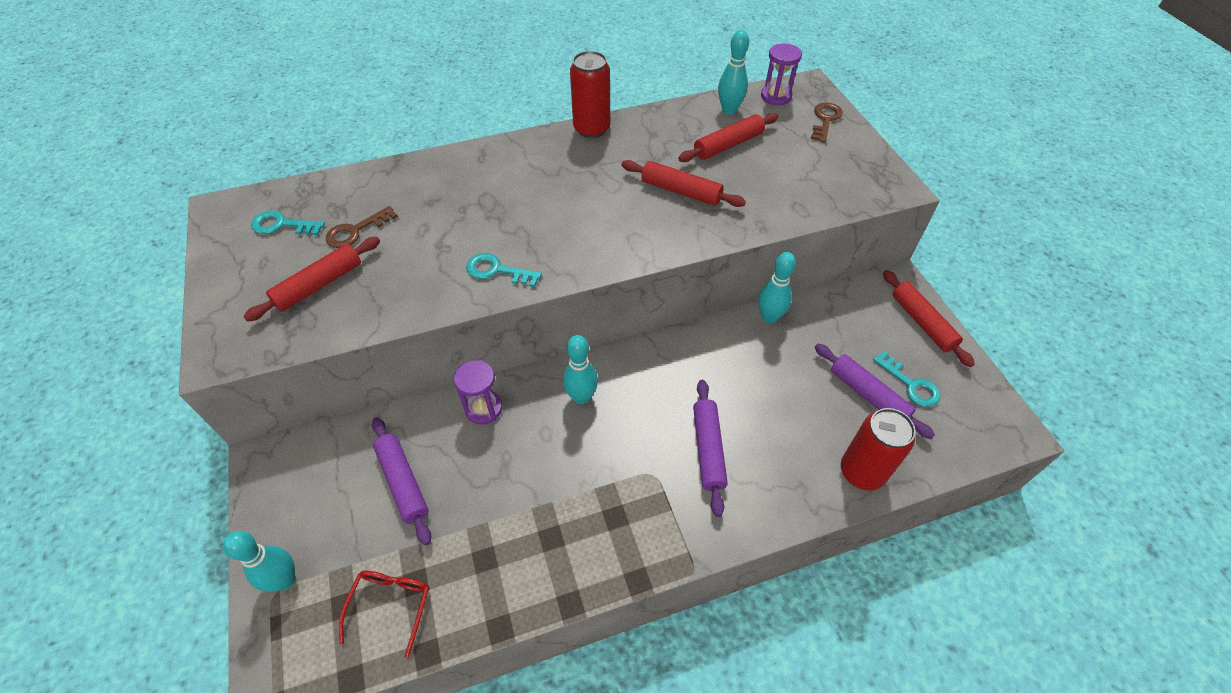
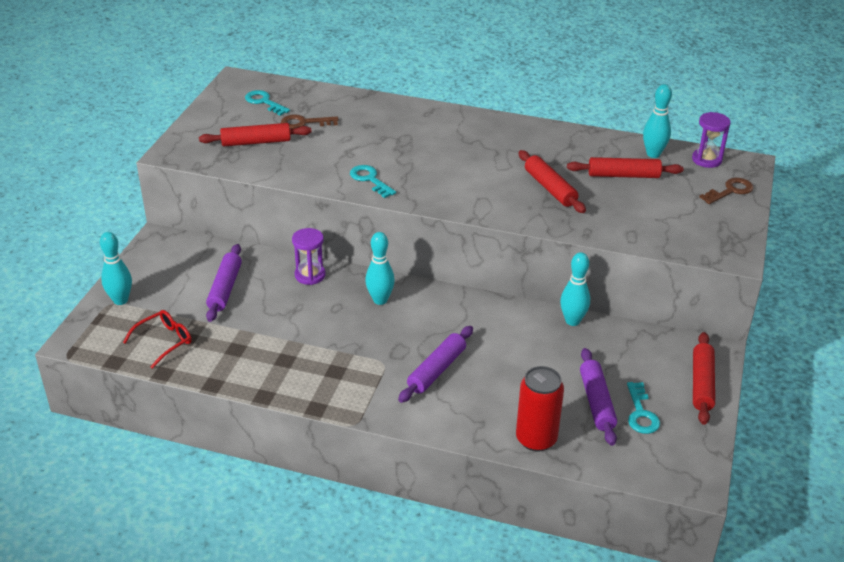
camera: 35 degrees right, 15 degrees down
(591, 129) = (527, 125): red can -> none

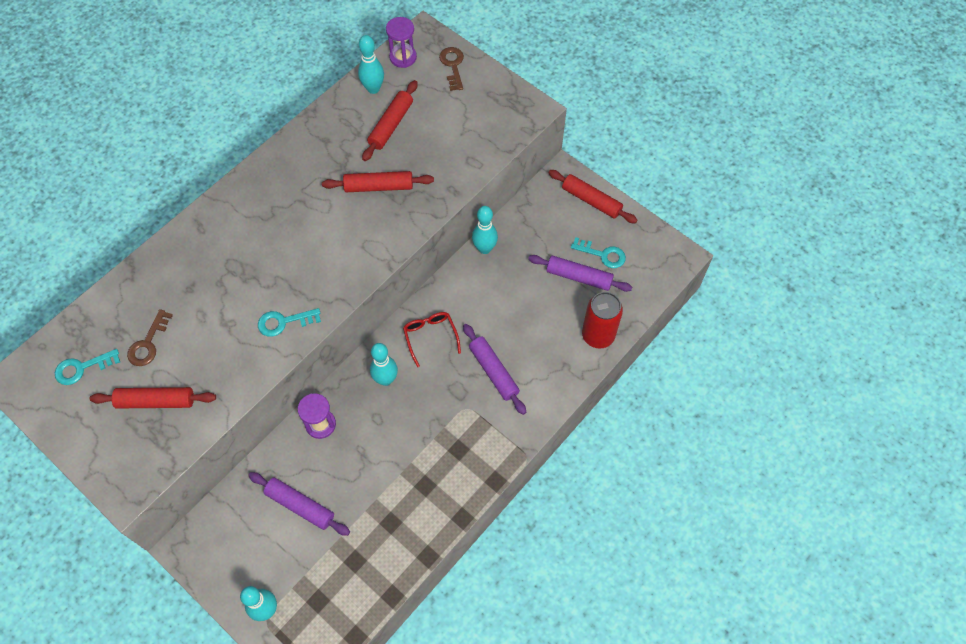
camera: 65 degrees left, 25 degrees up
(164, 341) = (349, 583): red glasses -> red glasses (430, 337)
(256, 142) = (156, 401): red rolling pin -> red rolling pin turned 75 degrees clockwise

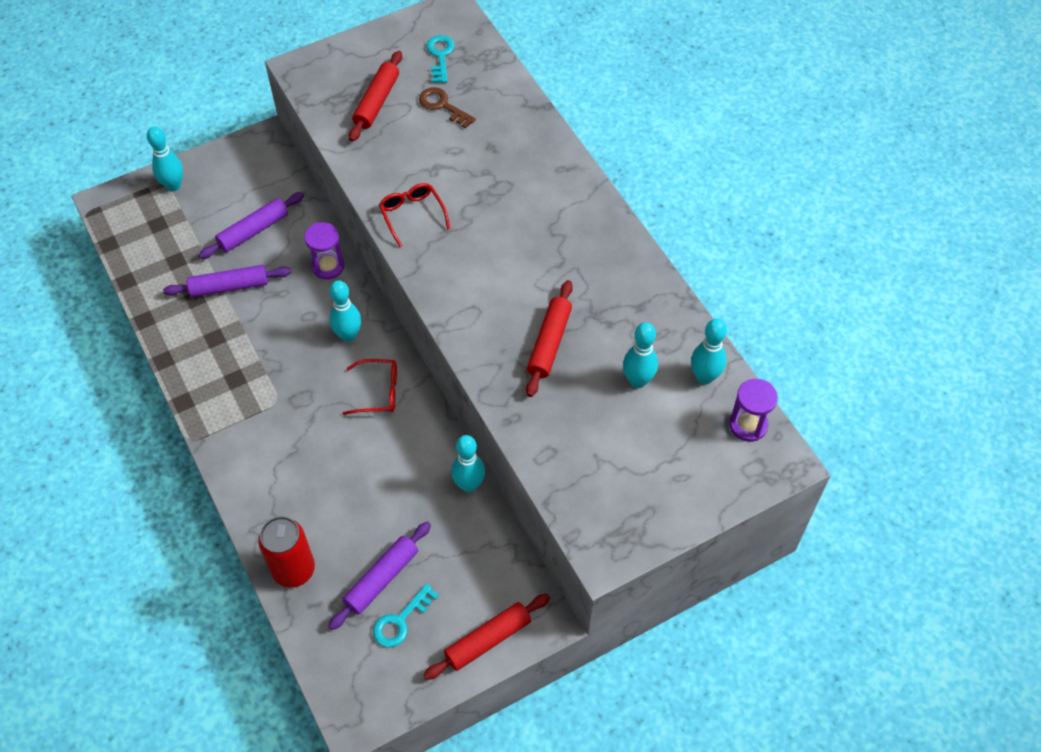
camera: 110 degrees right, 5 degrees down
(284, 322) = (412, 215): turquoise key -> red glasses
(391, 125) = (638, 381): red rolling pin -> turquoise bowling pin
(452, 66) = (714, 480): brown key -> none
(493, 372) = (305, 441): purple rolling pin -> purple rolling pin (229, 286)

